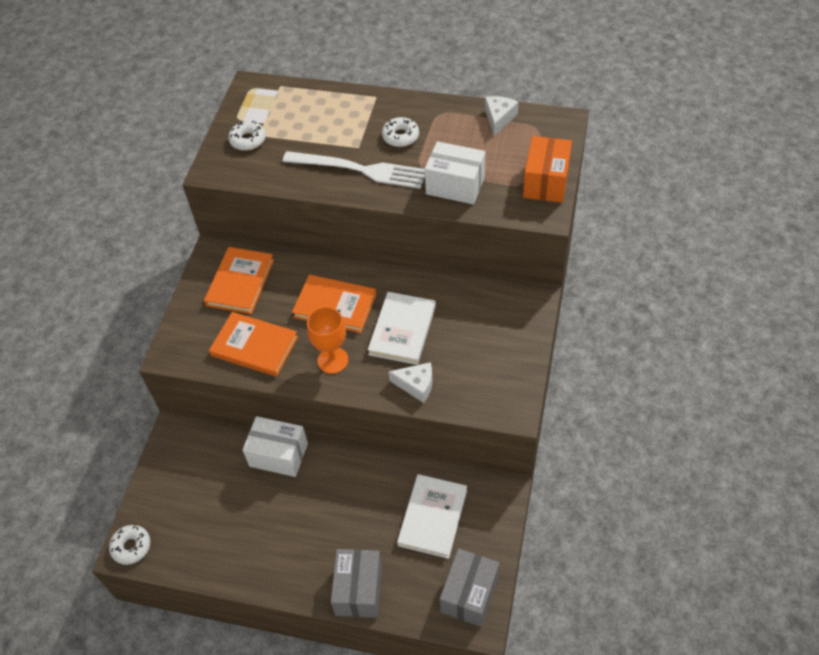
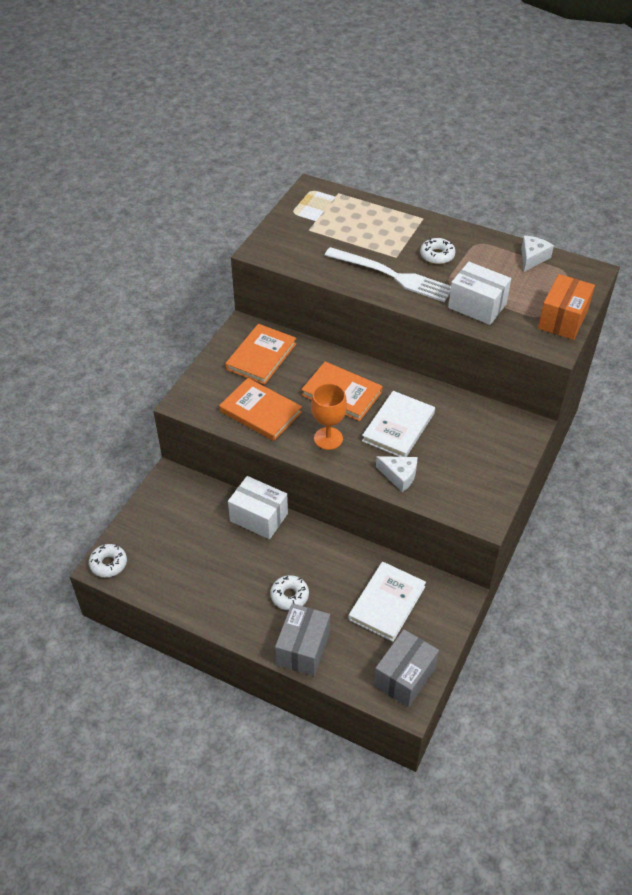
camera: 10 degrees right, 5 degrees down
(248, 140) = (298, 232): white donut -> white donut (289, 596)

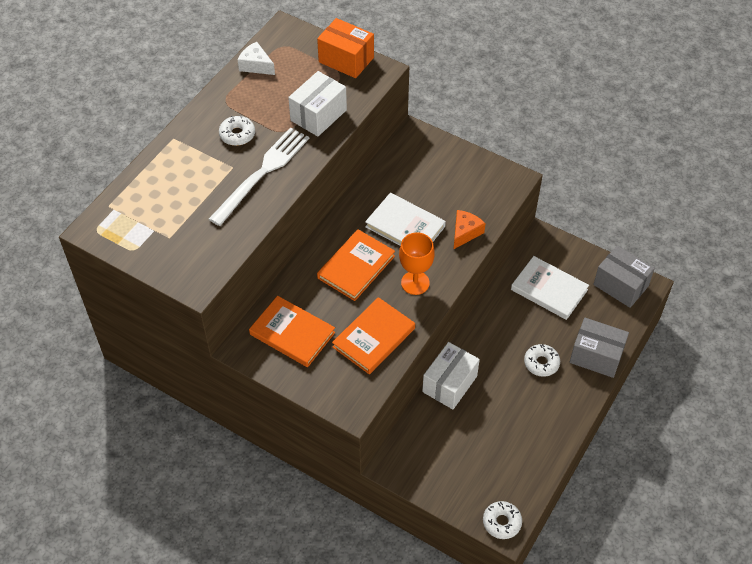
camera: 85 degrees left, 5 degrees up
(399, 476) = (465, 232): white cheese -> orange cheese

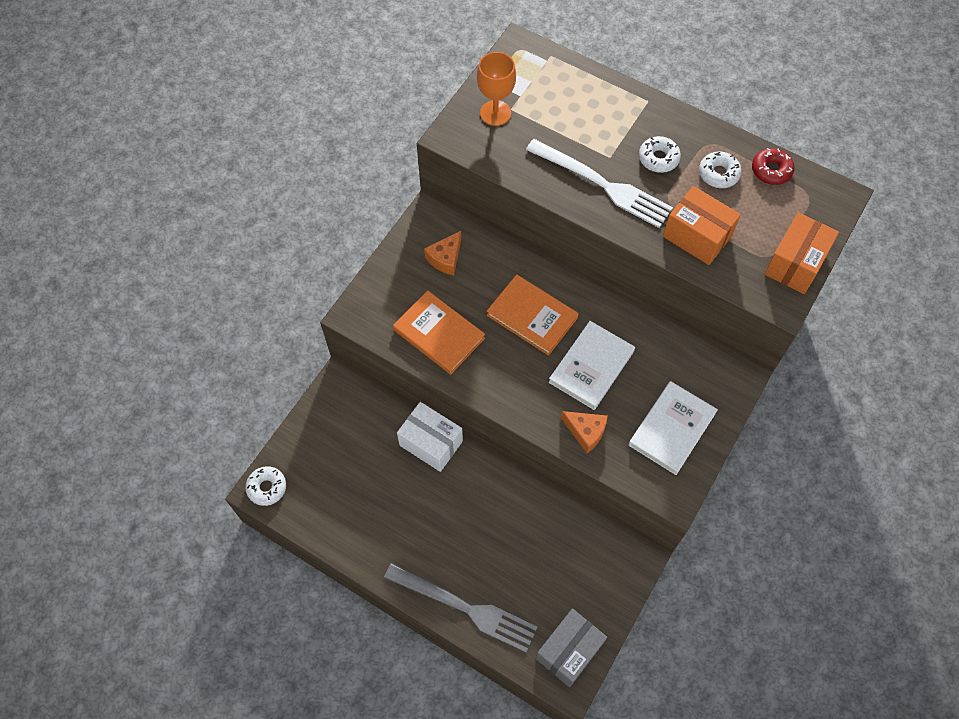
camera: 90 degrees right, 10 degrees up
(256, 65) = (771, 170): white cheese -> red donut
(292, 333) = (445, 258): orange book -> orange cheese
(318, 115) = (697, 236): white box -> orange box
(415, 283) = (511, 376): orange goblet -> orange goblet (495, 113)
(541, 363) = (456, 543): white donut -> white donut (718, 174)
(549, 290) = (559, 561): white book -> white book (672, 429)
(596, 356) = (465, 608): grey box -> grey fork

